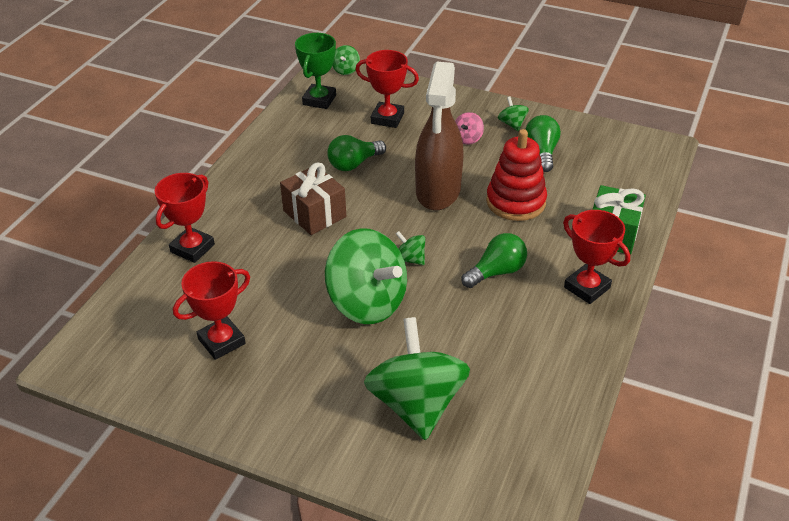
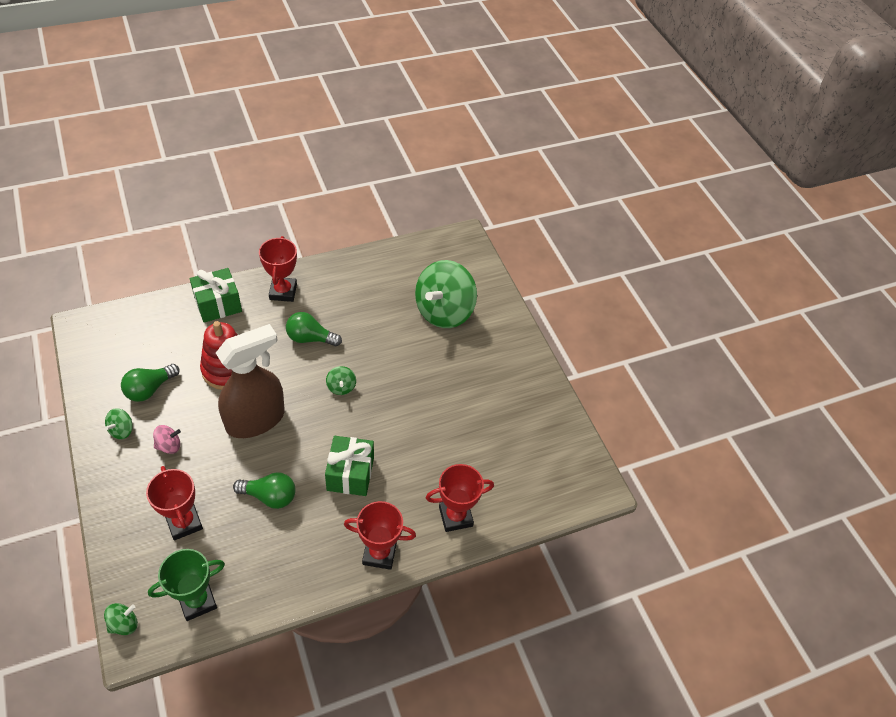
camera: 140 degrees left, 10 degrees up
(221, 341) = (502, 426): red trophy -> red trophy (379, 553)
(314, 214) = (350, 474): brown gift -> green gift
(367, 303) = (400, 381): green spinning top -> none

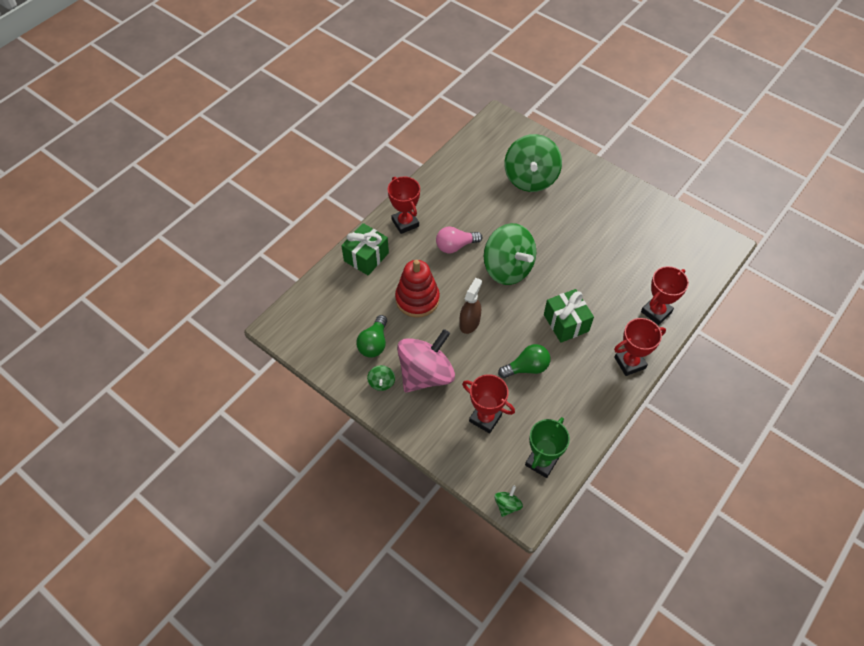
camera: 25 degrees left, 5 degrees up
(169, 446) = (426, 374): pink spinning top -> pink spinning top, size x2.41
(256, 419) = (469, 322): brown spray bottle -> brown spray bottle, size x0.55
(310, 338) = (455, 246): green light bulb -> pink light bulb
(341, 387) = (507, 268): green spinning top -> green spinning top, size x2.41

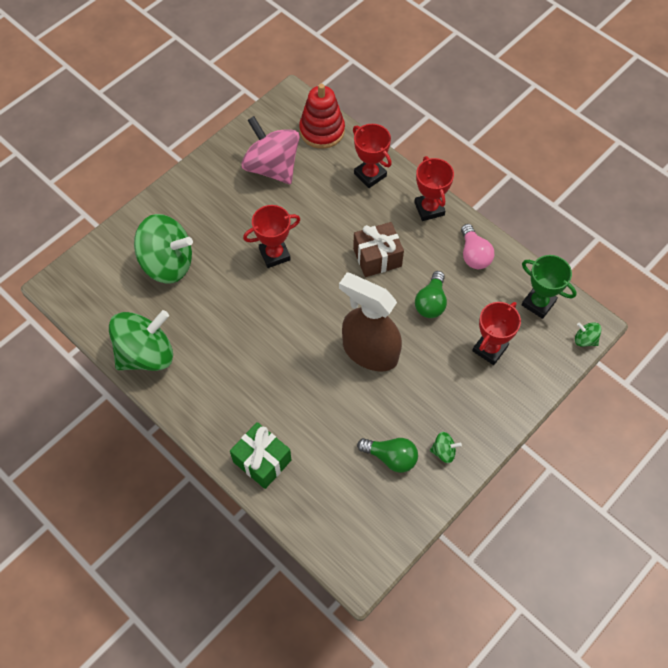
camera: 85 degrees left, 5 degrees up
(405, 223) = (214, 411): red trophy -> red trophy (274, 254)
(417, 299) = (332, 405): red stacking toy -> red stacking toy (322, 131)
(426, 374) = (434, 403): pink spinning top -> pink spinning top (272, 167)
(455, 246) = (259, 356): pink light bulb -> pink light bulb (474, 255)
(469, 322) = (369, 352): brown spray bottle -> brown spray bottle, size x1.83
(507, 268) = (298, 304): green spinning top -> green spinning top (146, 354)
(526, 368) = (431, 302): green light bulb -> green light bulb turned 150 degrees counterclockwise
(566, 323) = (377, 257): green gift -> brown gift

